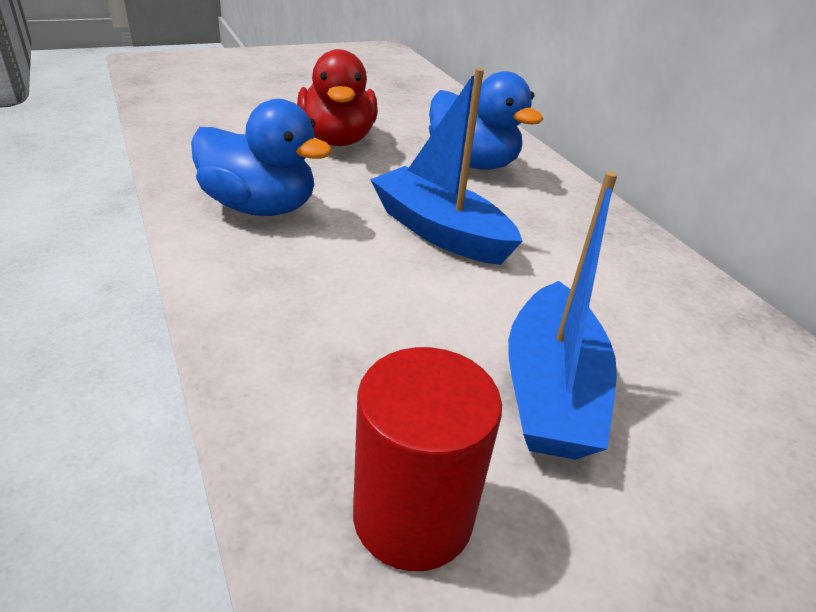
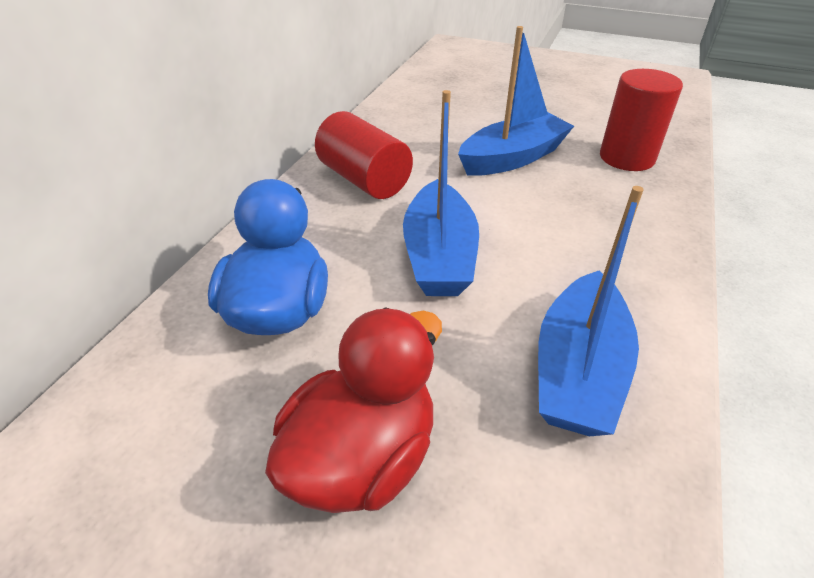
camera: 130 degrees left, 5 degrees up
(260, 207) = (578, 370): blue duck -> blue boat
(612, 263) = (364, 180): none -> red cylinder

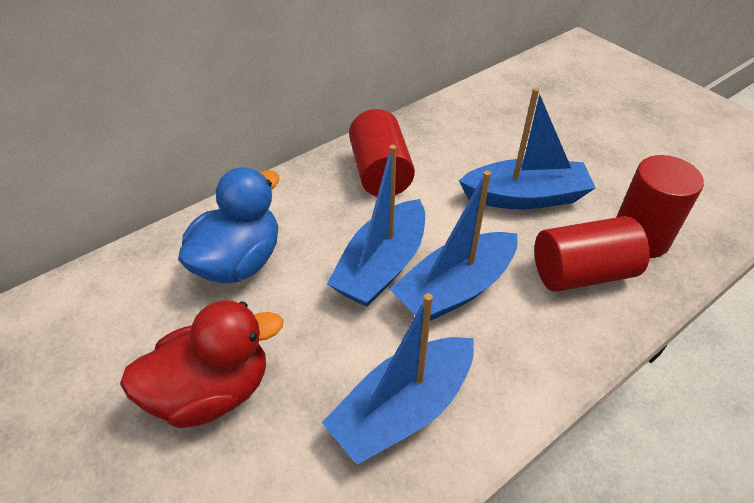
camera: 30 degrees right, 5 degrees up
(524, 248) = (455, 289): none -> blue boat
(611, 197) = (581, 273): none -> red cylinder

